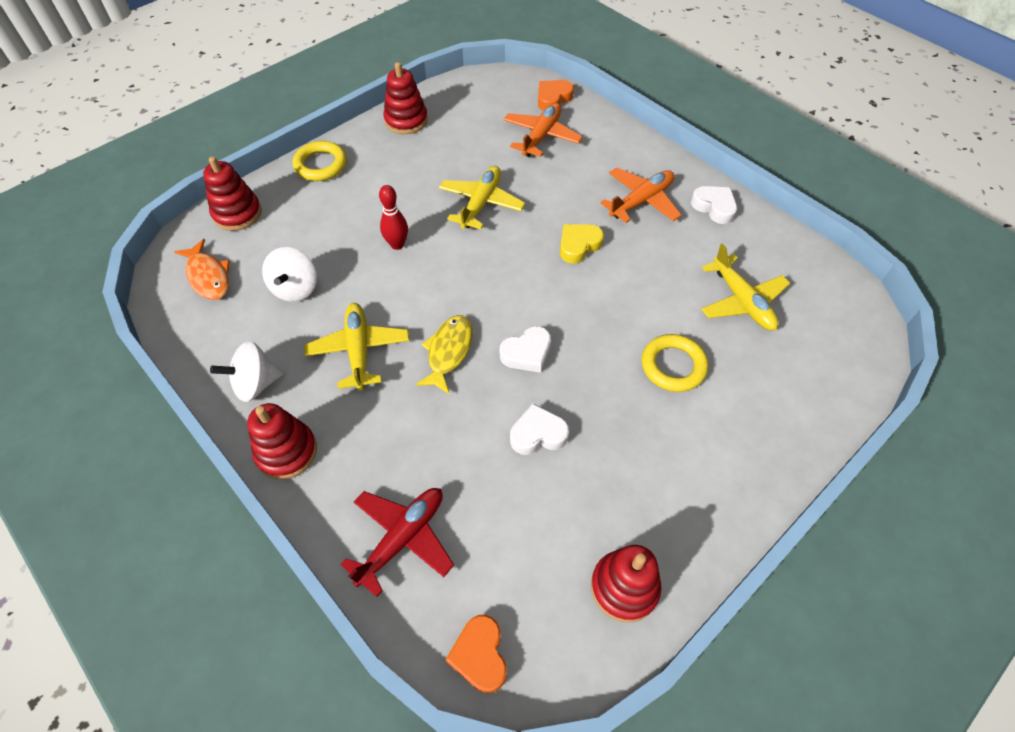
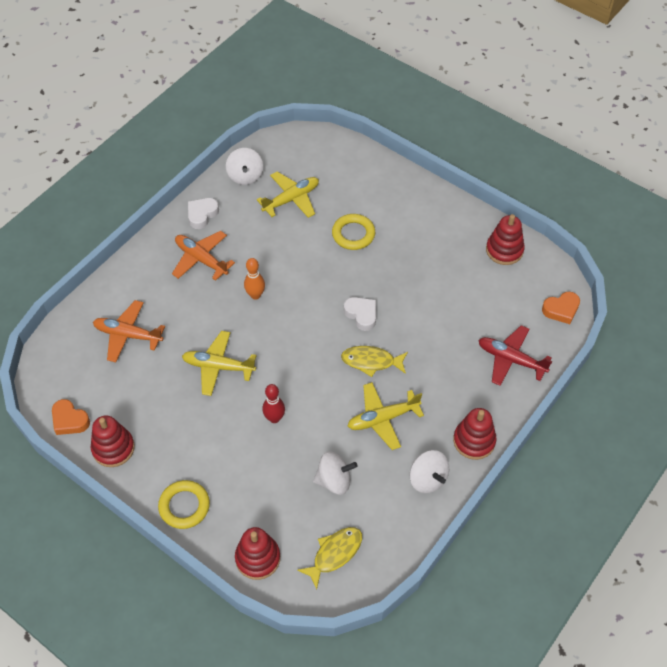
camera: 100 degrees left, 0 degrees up
(208, 276) = (335, 554): orange fish -> yellow fish
(538, 434) = (422, 300): white heart -> none
(553, 99) = (73, 332): orange heart -> orange heart (69, 420)
(578, 246) = (255, 295): yellow heart -> orange bowling pin
(784, 255) = (245, 176): none -> white spinning top

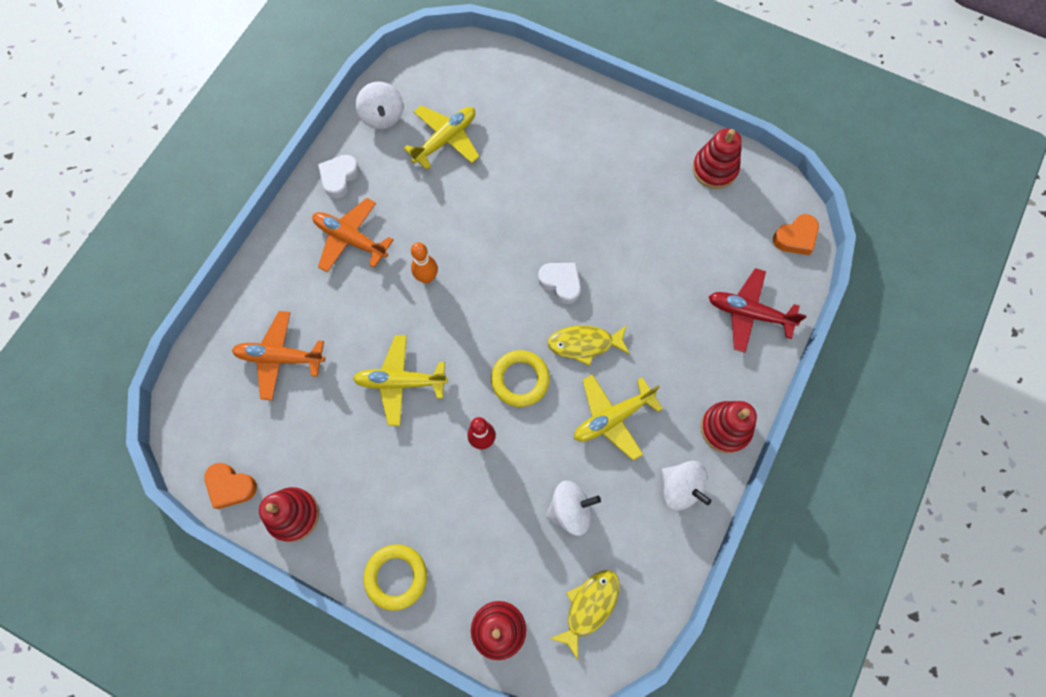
camera: 10 degrees left, 15 degrees up
(353, 234) = (530, 176): yellow ring -> yellow ring (520, 379)

